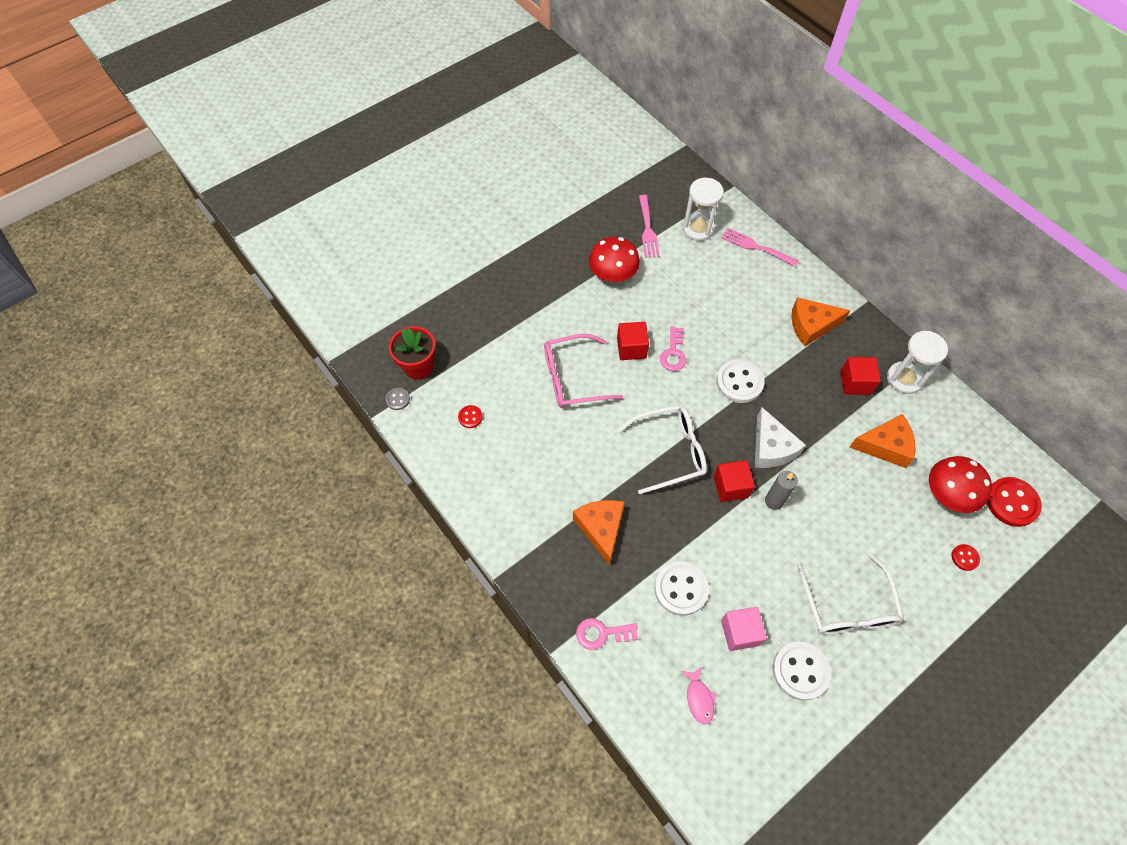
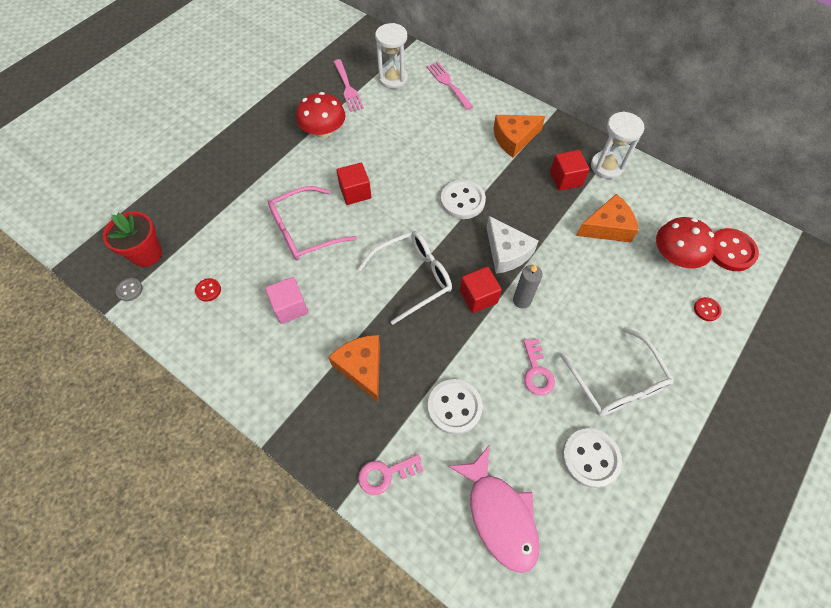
camera: 15 degrees left, 0 degrees up
(673, 353) = (395, 188): pink key -> pink key (536, 371)
(699, 698) = (499, 515): pink fish -> pink fish, size x2.09
(740, 632) = (522, 435): pink cube -> pink cube (290, 307)
(756, 247) = (448, 84): pink fork -> pink fork turned 45 degrees clockwise

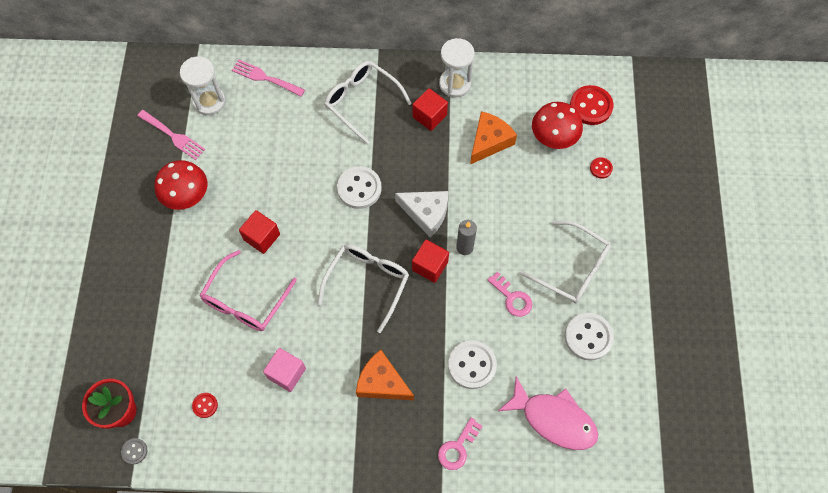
camera: 35 degrees left, 5 degrees up
(514, 139) = (362, 102): orange cheese -> white glasses

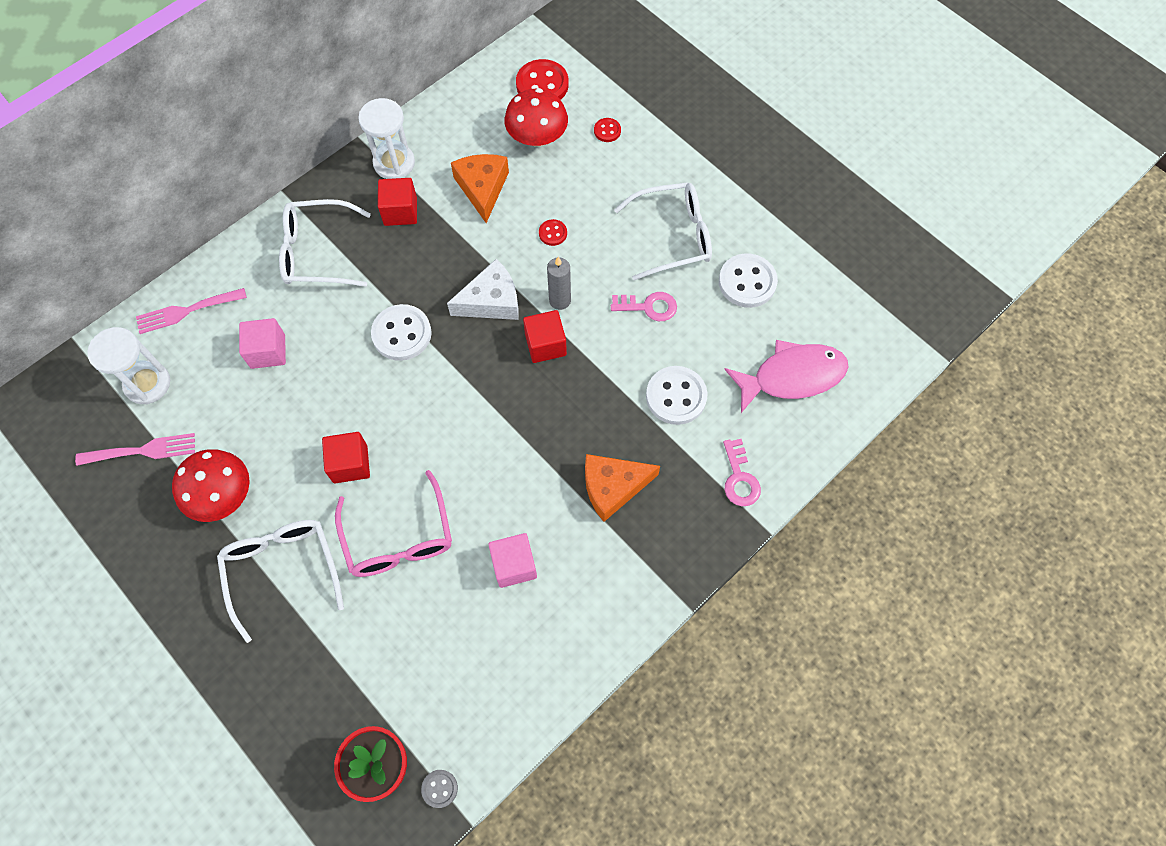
camera: 45 degrees left, 0 degrees up
(205, 405) = (465, 673): red button -> red button (553, 233)
(282, 136) = (268, 351): none -> pink cube
(367, 283) = (503, 411): white glasses -> white glasses (282, 570)

